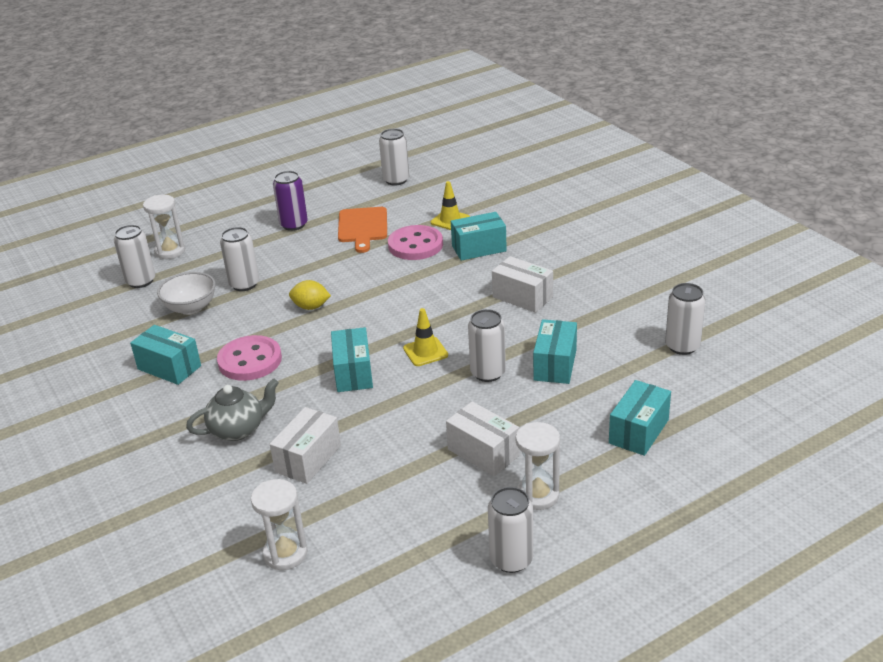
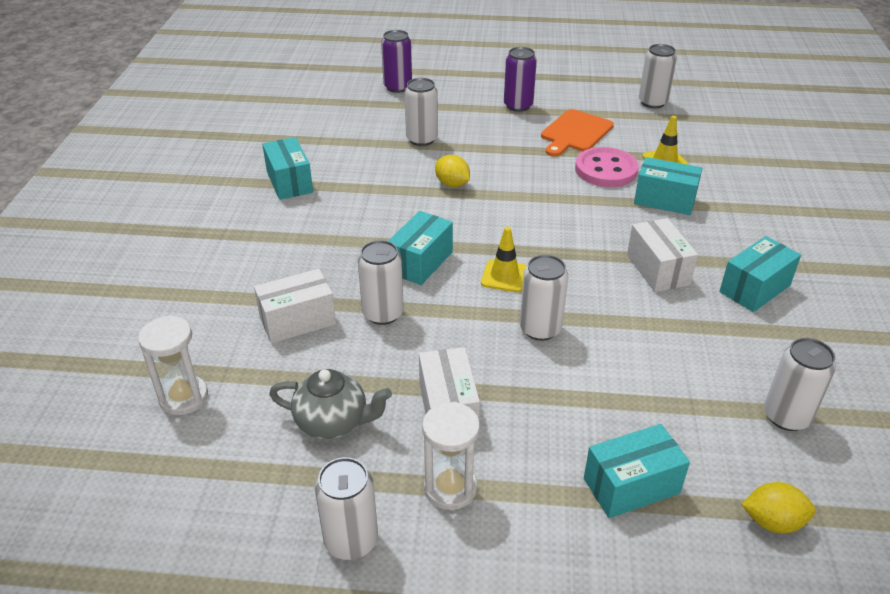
camera: 35 degrees right, 5 degrees up
(140, 281) = (350, 102): white can -> white can (383, 313)
(170, 251) = (397, 87): white hourglass -> purple can
(191, 308) = (360, 140): white bowl -> none
(238, 429) = (277, 262): grey teapot -> grey teapot (333, 422)
(250, 360) = (352, 207): pink button -> none
(555, 365) = (617, 358): turquoise box -> turquoise box (755, 289)
(728, 406) = (772, 521): none -> yellow lemon

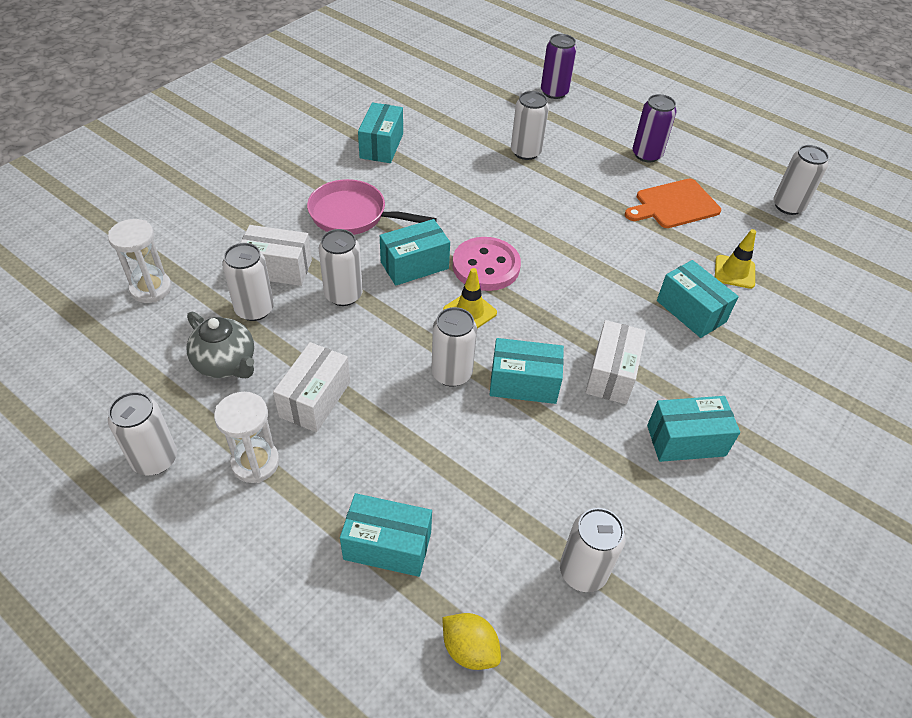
camera: 30 degrees right, 10 degrees up
(311, 364) = (254, 309): none -> white can
(323, 247) = (353, 215): none -> pink pan
(452, 184) = (510, 206): yellow lemon -> none
(603, 308) = (523, 383): none -> turquoise box
(606, 170) = (665, 255): pink button -> pink button (486, 266)

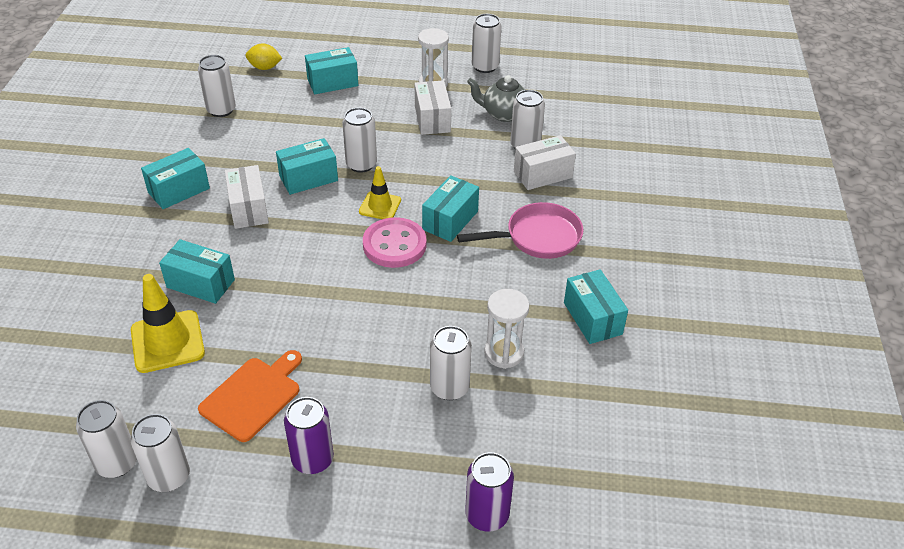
camera: 150 degrees right, 5 degrees down
(151, 289) = (603, 129): white hourglass -> white hourglass (504, 353)
(343, 295) = (479, 178): white can -> white can (169, 477)
(734, 272) = (167, 341): yellow traffic cone -> yellow traffic cone, size x1.62

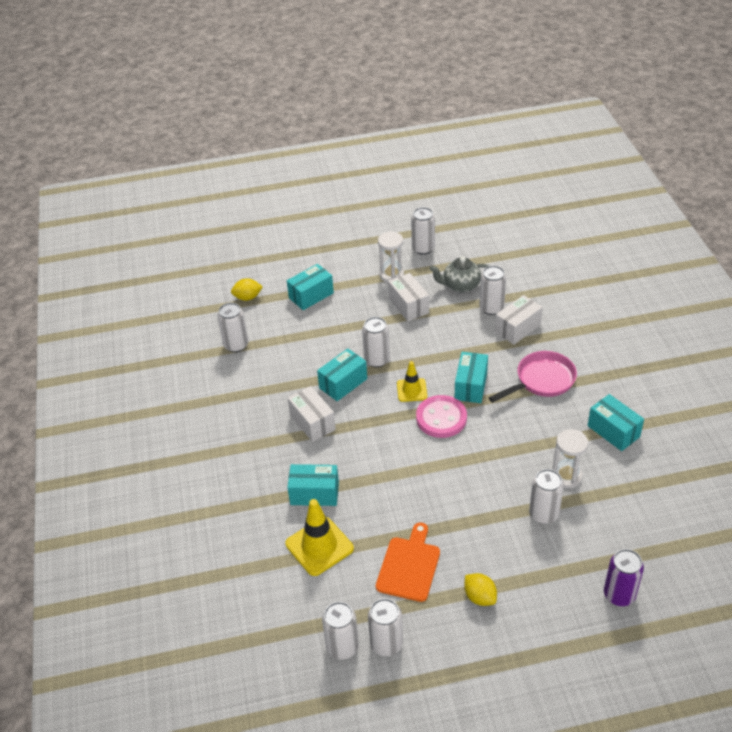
camera: 15 degrees left, 0 degrees up
(179, 190) = (247, 424): turquoise box -> none
(312, 459) = (480, 597): purple can -> yellow lemon

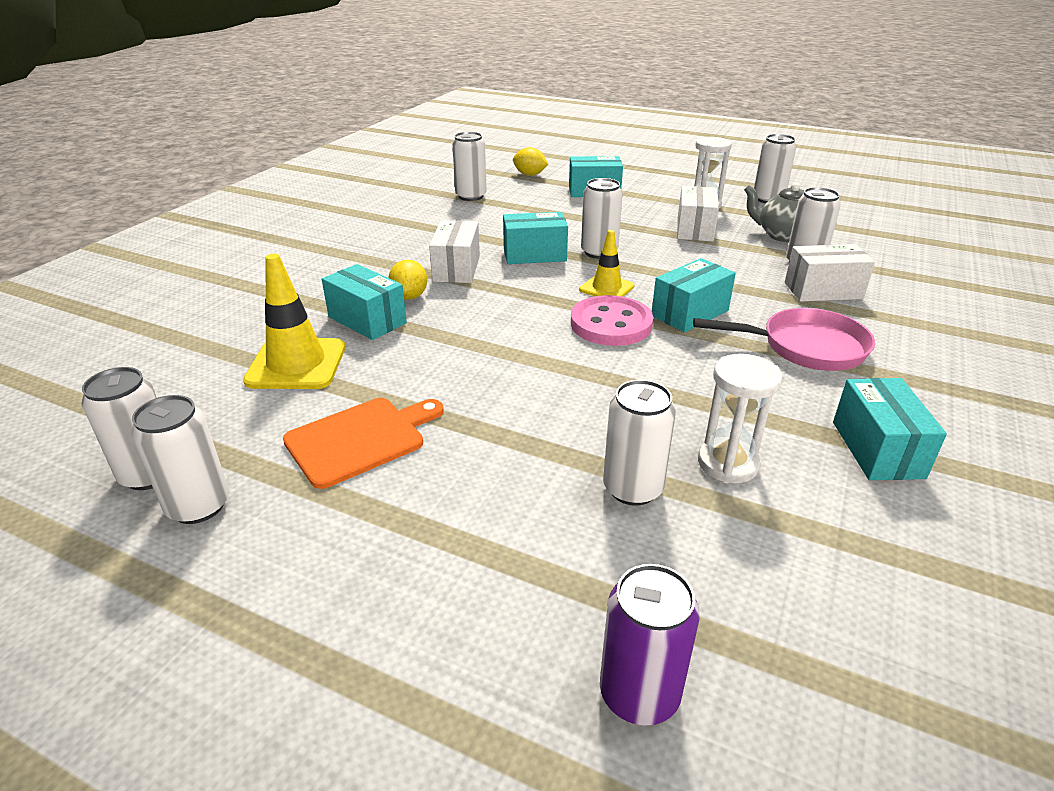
camera: 35 degrees right, 10 degrees down
(480, 597) = (396, 533): yellow lemon -> yellow lemon (409, 296)

